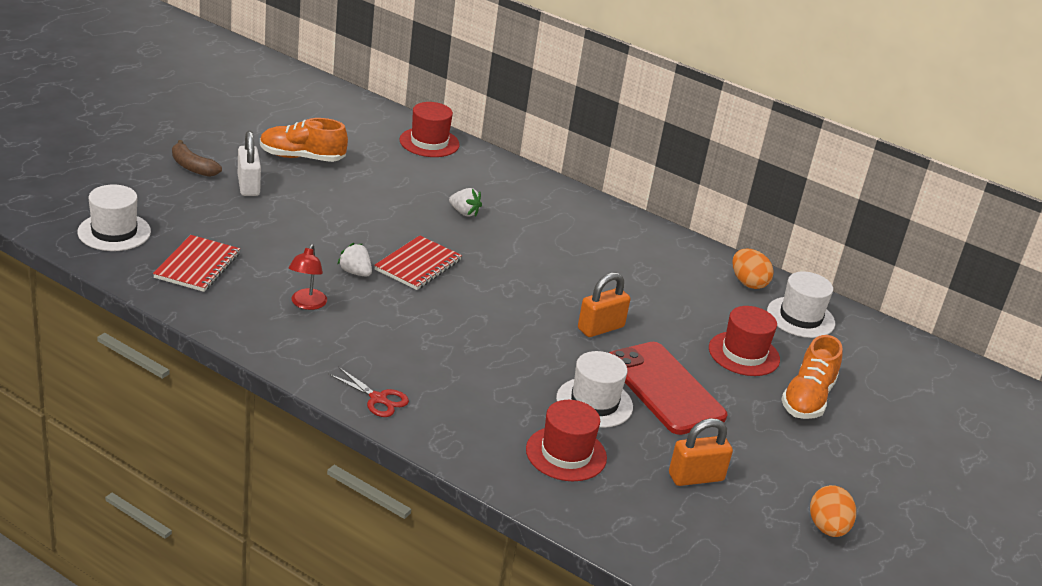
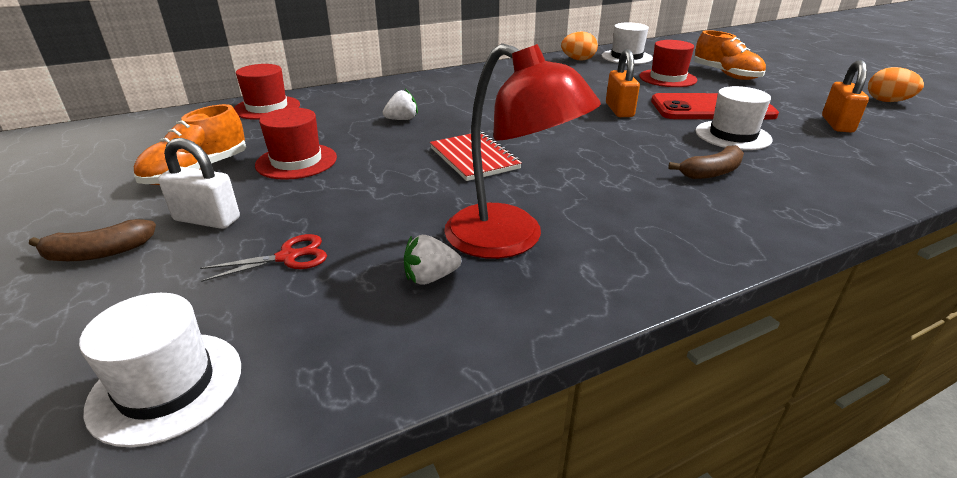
camera: 55 degrees left, 0 degrees up
(197, 266) = (355, 310): red notebook -> none
(306, 304) = (510, 239): red lamp -> red lamp, size x2.02
(355, 272) = (463, 193): white strawberry -> white strawberry (430, 277)
(378, 399) = (728, 237): red scissors -> red scissors (289, 257)
(491, 390) = (711, 172): none -> brown banana
(566, 454) = (817, 163): red hat -> red hat (296, 161)

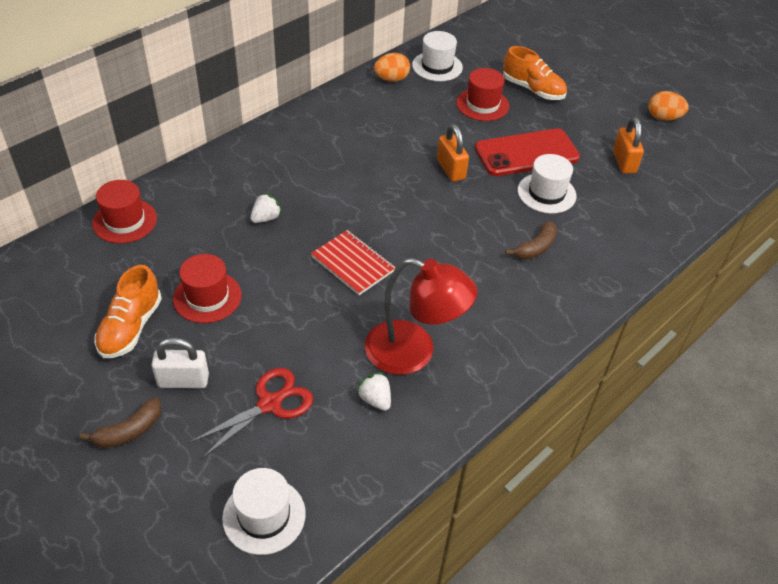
camera: 20 degrees left, 15 degrees up
(289, 257) = (270, 403): red scissors -> red scissors, size x1.52
(430, 277) = (375, 399): white strawberry -> white strawberry turned 90 degrees clockwise

